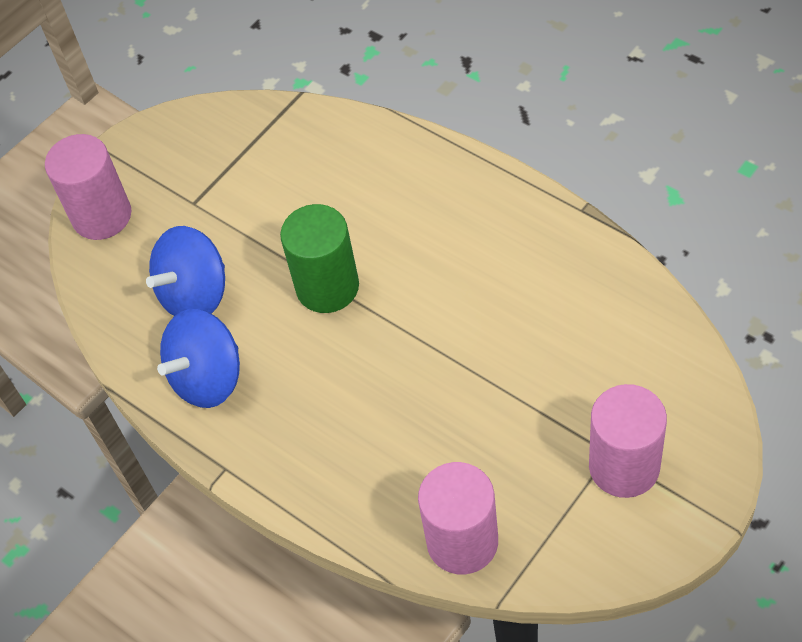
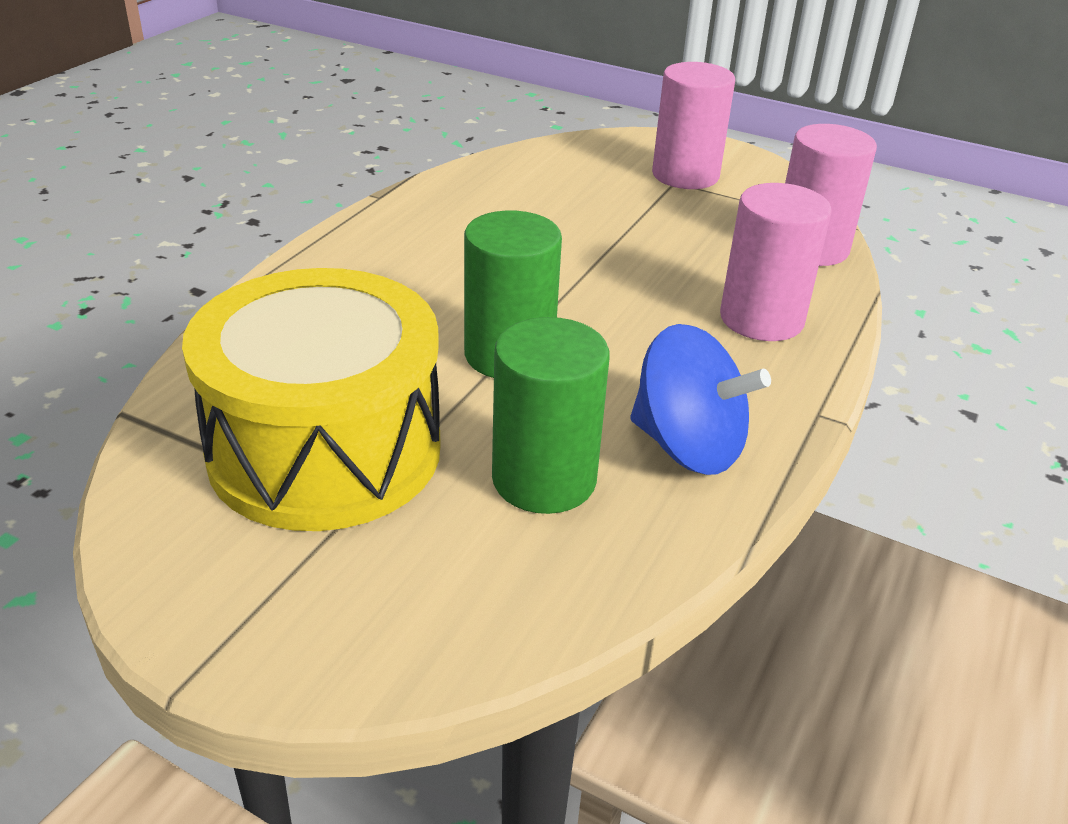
camera: 110 degrees left, 20 degrees down
(102, 216) = (380, 634): pink cylinder -> pink cylinder (761, 319)
(195, 294) = (544, 479): blue spinning top -> green cylinder
(245, 188) = (325, 450): none -> yellow drum

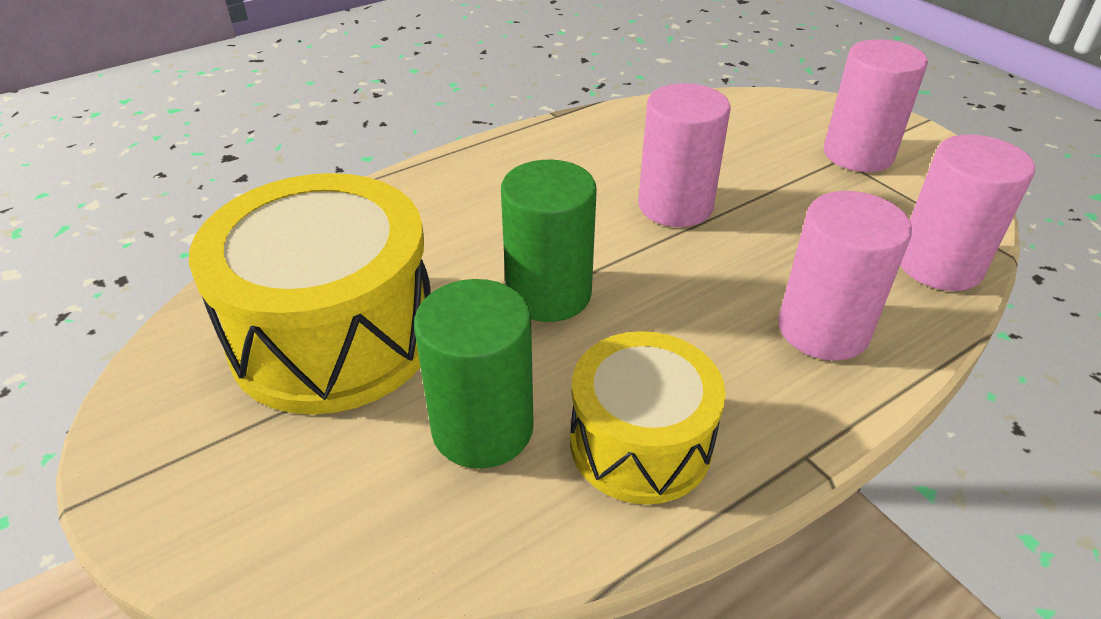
camera: 30 degrees right, 5 degrees up
(563, 252) = (675, 206): none -> pink cylinder
(688, 446) = (640, 443): blue spinning top -> yellow drum

